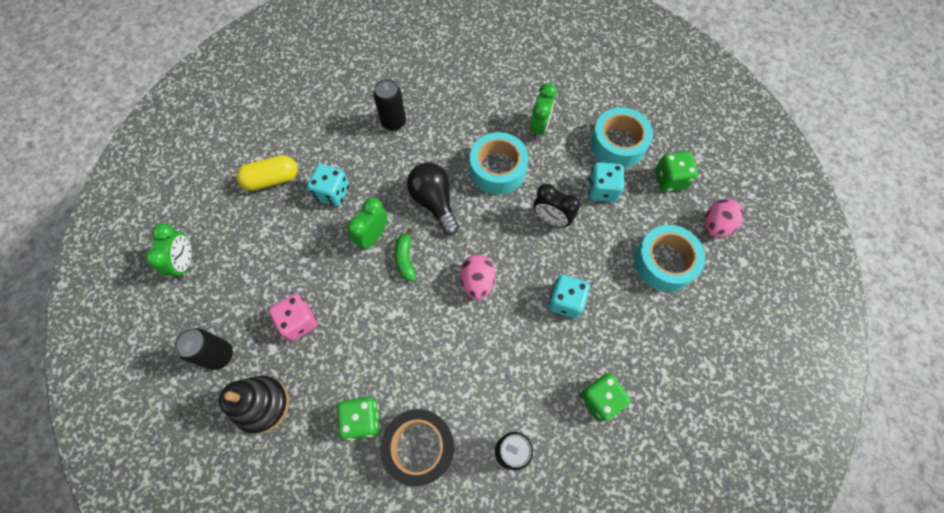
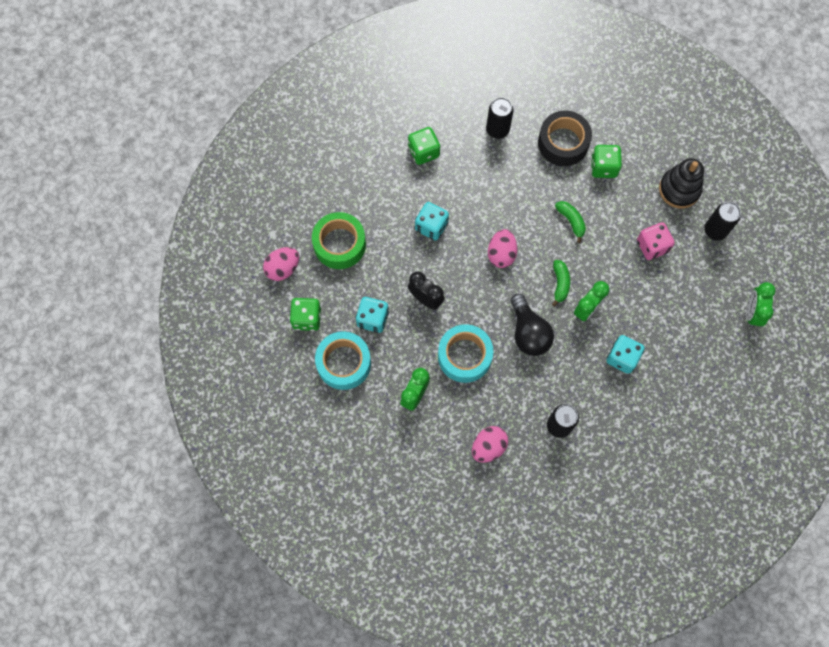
camera: 170 degrees left, 5 degrees up
(272, 179) = (679, 381): yellow capsule -> none
(399, 337) = (571, 221): none -> green banana
(459, 95) = (488, 447): none -> pink egg
(664, 262) = (339, 244): turquoise tape -> green tape

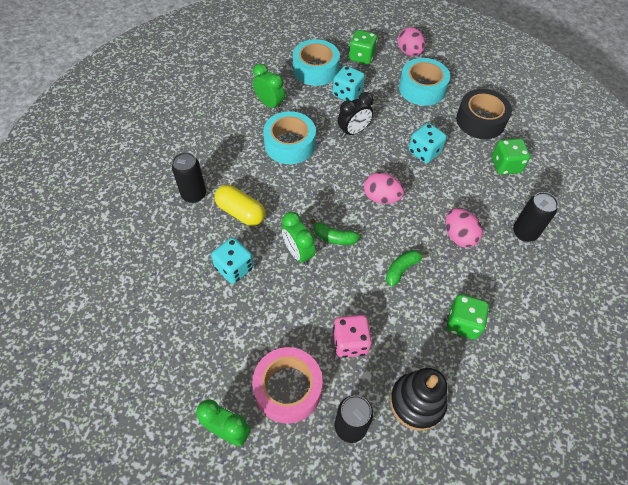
camera: 105 degrees right, 15 degrees down
(339, 244) = (422, 88): green tape -> turquoise tape
(488, 447) = (202, 139): pink egg -> pink egg (459, 236)
(528, 332) = (293, 197): black light bulb -> none
(563, 143) = (500, 290): black tape -> black tape (480, 121)
(563, 374) = (241, 212): none -> yellow capsule
(571, 221) = (402, 269): green banana -> green banana turned 150 degrees clockwise
(706, 281) = (288, 388): none -> pink tape

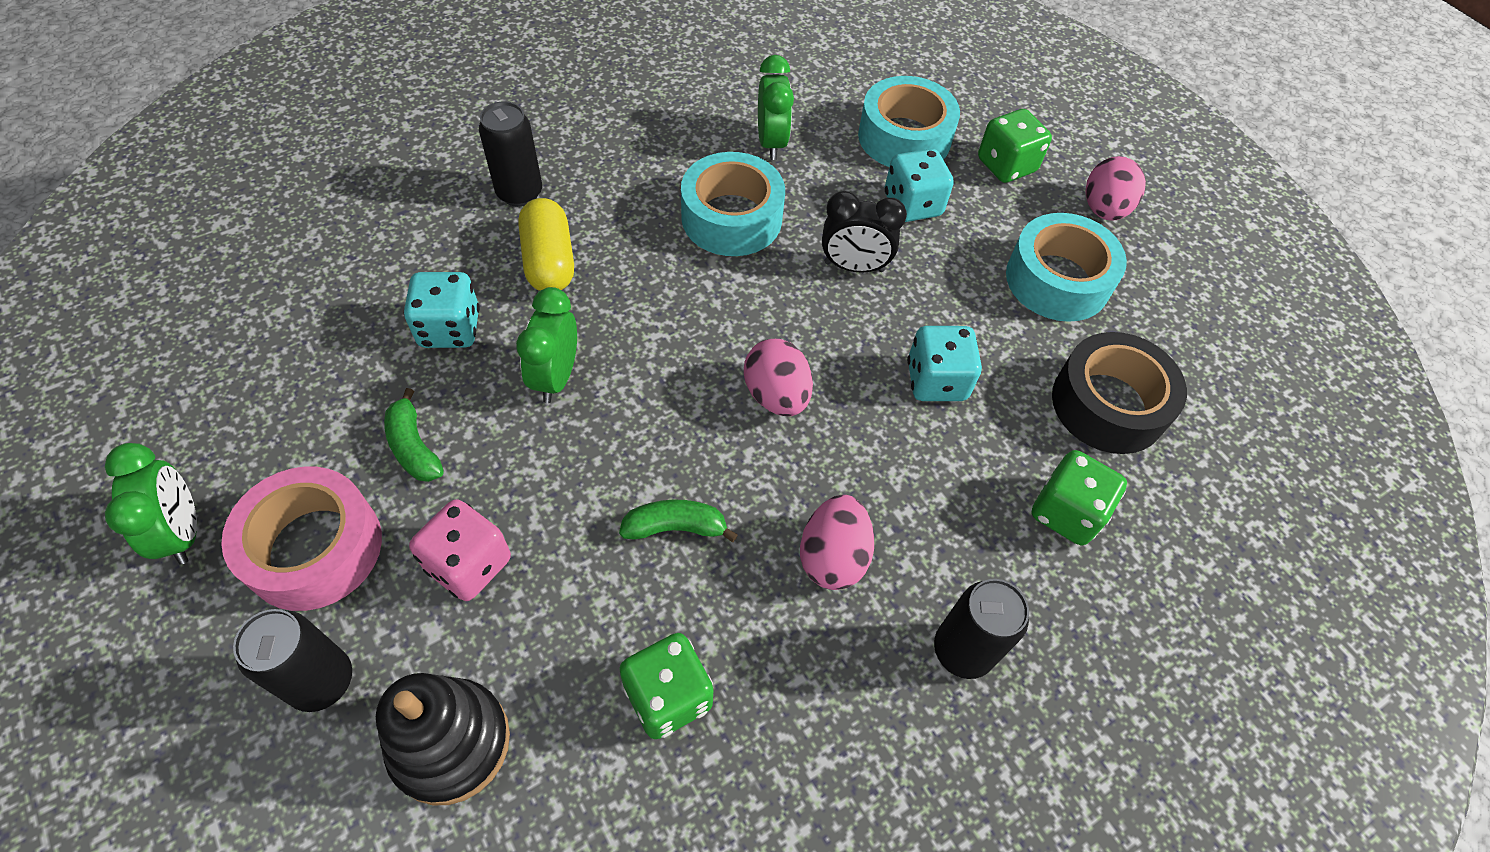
camera: 40 degrees right, 0 degrees up
(334, 237) = (632, 397): green banana -> green banana (414, 447)

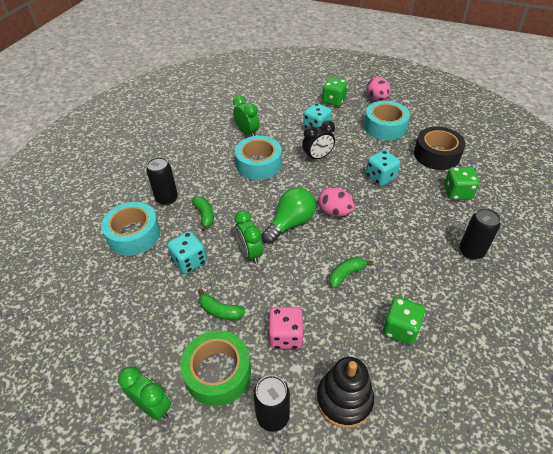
camera: 30 degrees left, 10 degrees down
(314, 548) = (218, 373): pink tape -> green tape
(549, 261) = (205, 215): yellow capsule -> green banana
(676, 367) = (290, 223): none -> green light bulb
(833, 557) = (405, 250): pink egg -> none
(904, 138) = (292, 108): turquoise tape -> turquoise tape (134, 234)

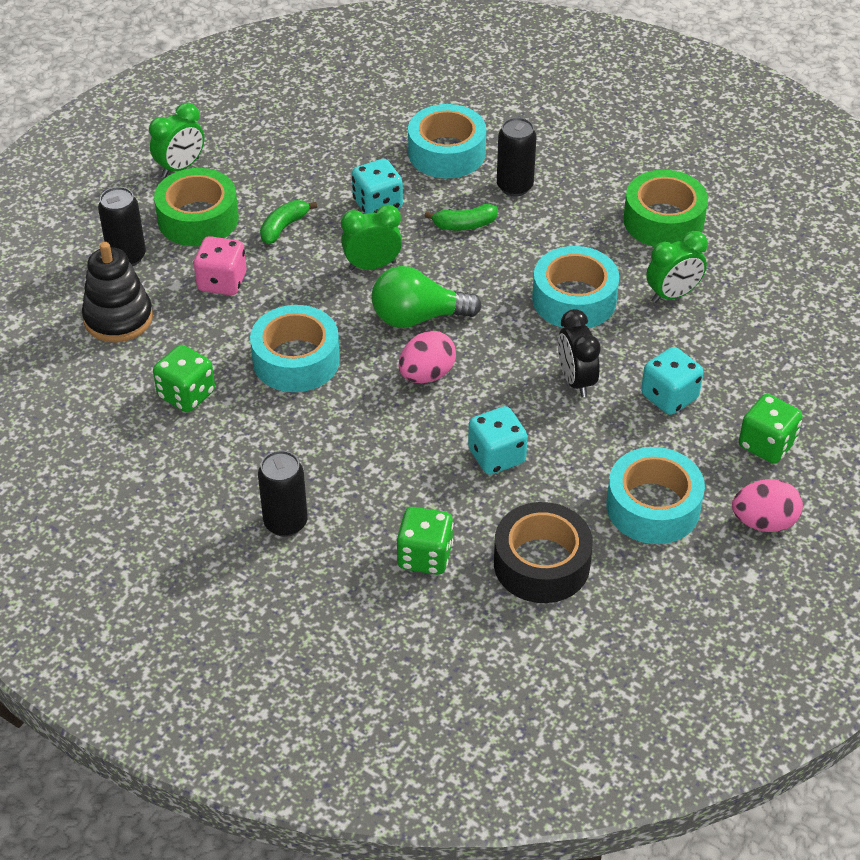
camera: 100 degrees right, 0 degrees up
(191, 140) = (663, 220): none -> green tape
(290, 223) = (417, 317): green light bulb -> green light bulb turned 120 degrees clockwise
(346, 274) = (296, 360): green banana -> turquoise tape

